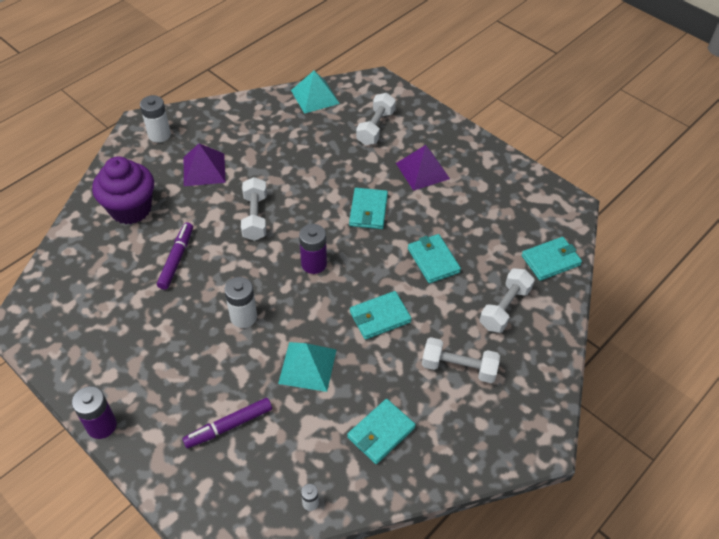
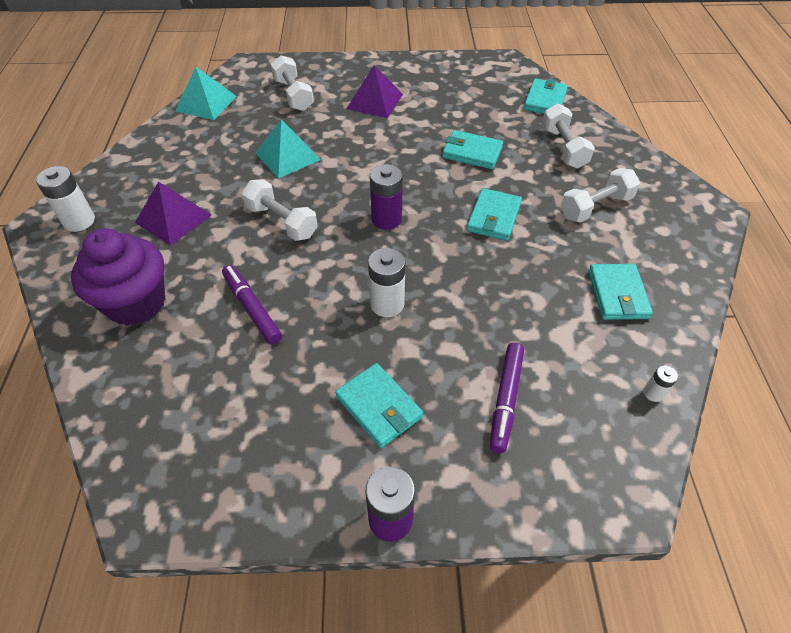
camera: 45 degrees left, 0 degrees up
(307, 366) = (495, 296): turquoise pyramid -> turquoise pyramid (287, 156)
(368, 210) = (373, 153): turquoise wallet -> turquoise wallet (379, 407)

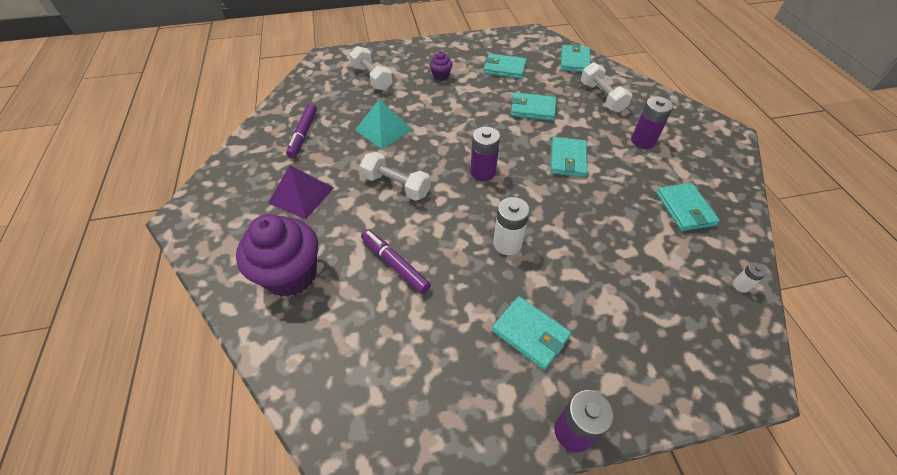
camera: 10 degrees left, 0 degrees up
(79, 221) = (216, 208): white battery -> none
(206, 103) = (299, 93): turquoise pyramid -> none
(375, 101) = (441, 76): purple pyramid -> purple cupcake
(454, 100) = (504, 68): none -> turquoise wallet
(505, 400) = (630, 310): purple marker -> purple marker (303, 134)
(595, 207) = (643, 141): white dumbbell -> purple battery

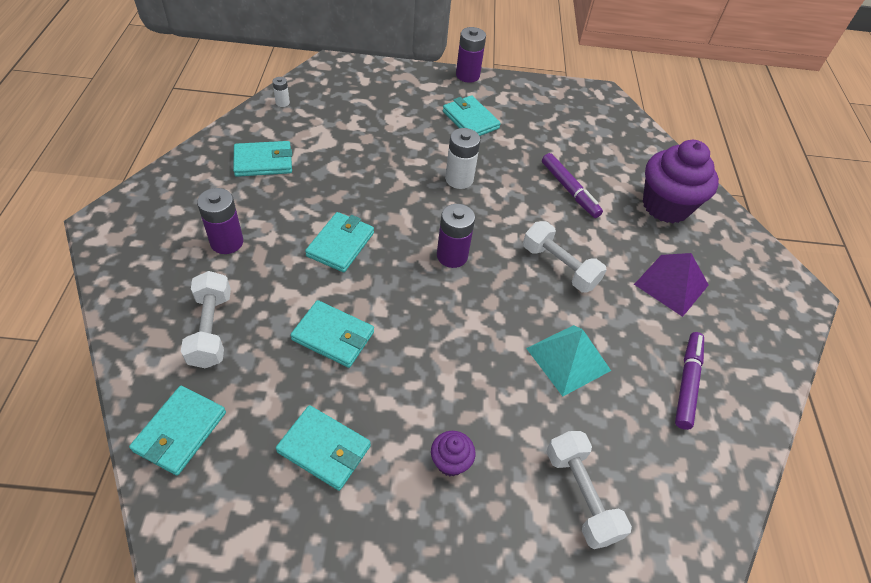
camera: 170 degrees left, 0 degrees up
(684, 209) = (263, 162): turquoise wallet -> turquoise wallet turned 75 degrees clockwise

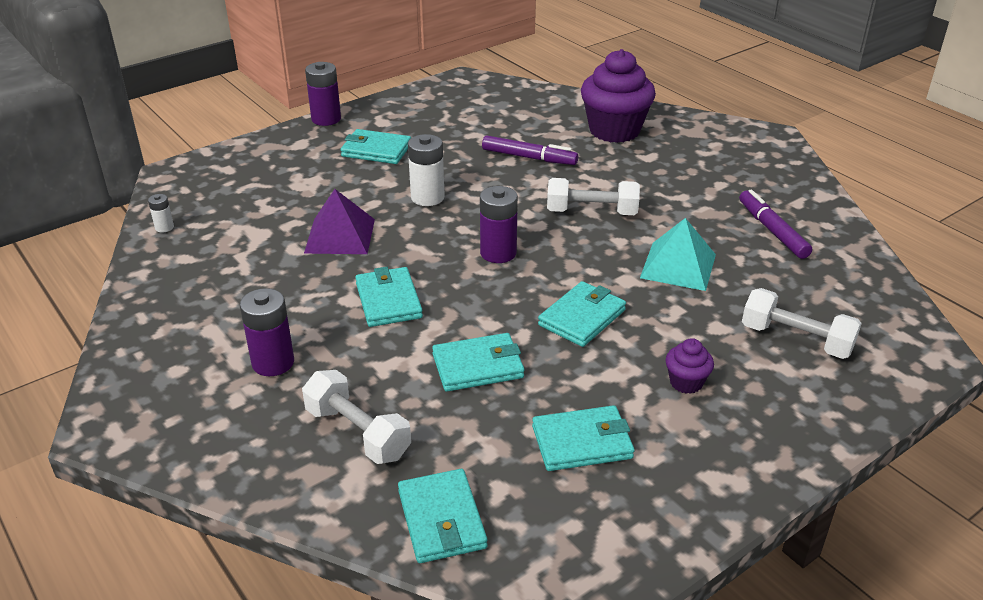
camera: 35 degrees left, 15 degrees down
(263, 162) = (216, 283): turquoise wallet -> turquoise wallet (582, 317)
(671, 284) = (684, 178): purple pyramid -> purple pyramid (340, 235)

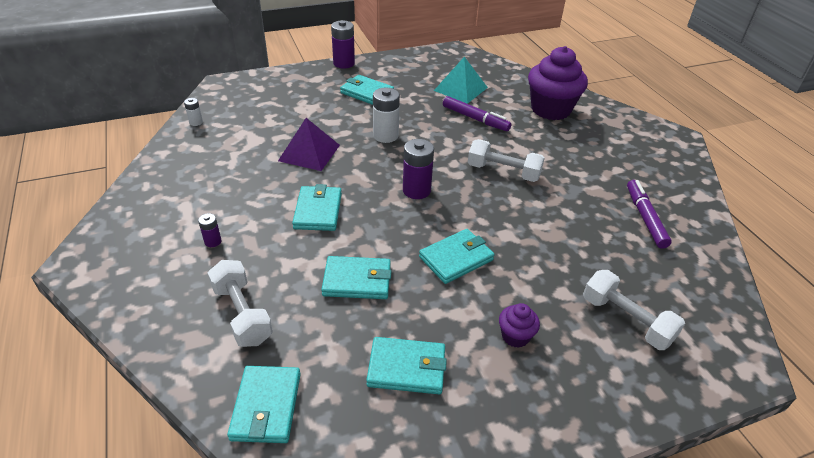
camera: 15 degrees right, 5 degrees up
(273, 363) = (213, 241): purple battery -> purple battery, size x0.52
(678, 266) = (553, 231): turquoise pyramid -> turquoise pyramid (461, 89)

